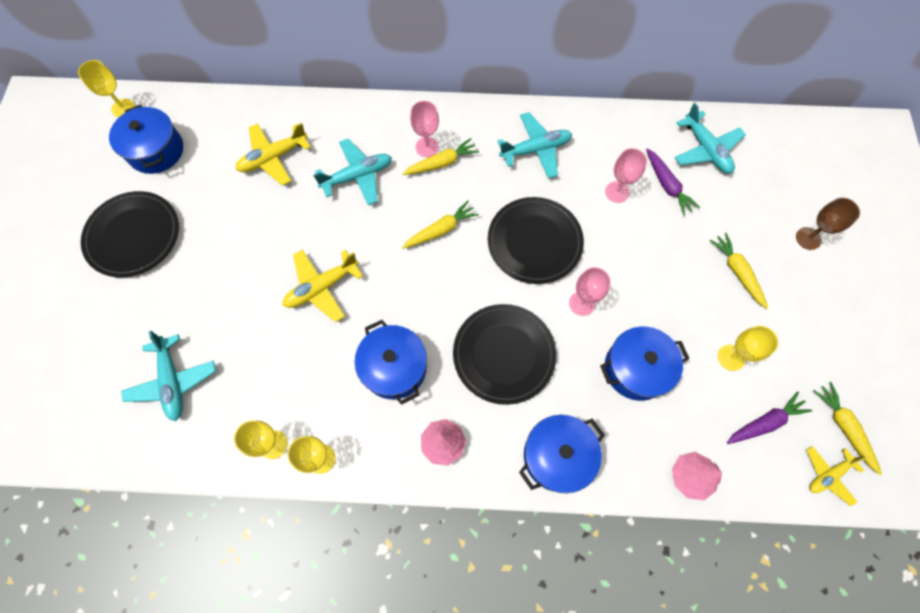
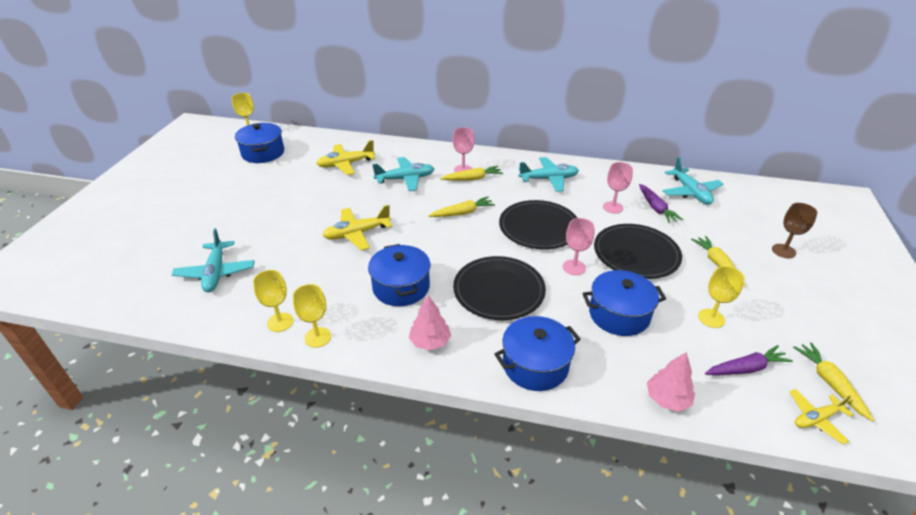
camera: 10 degrees right, 30 degrees down
(133, 236) = (226, 191): black plate -> black plate (636, 254)

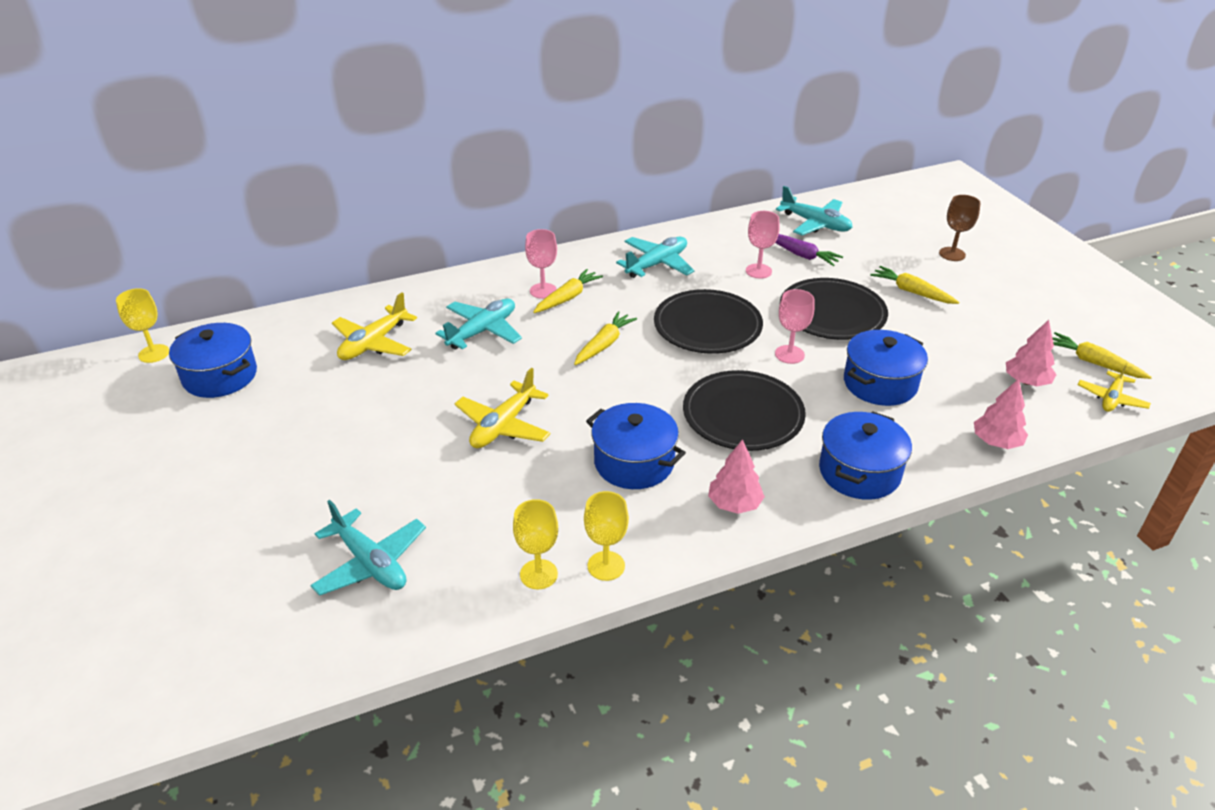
camera: 35 degrees left, 0 degrees up
(711, 318) = (957, 348): yellow goblet -> none
(746, 368) = (1026, 381): purple carrot -> pink tree

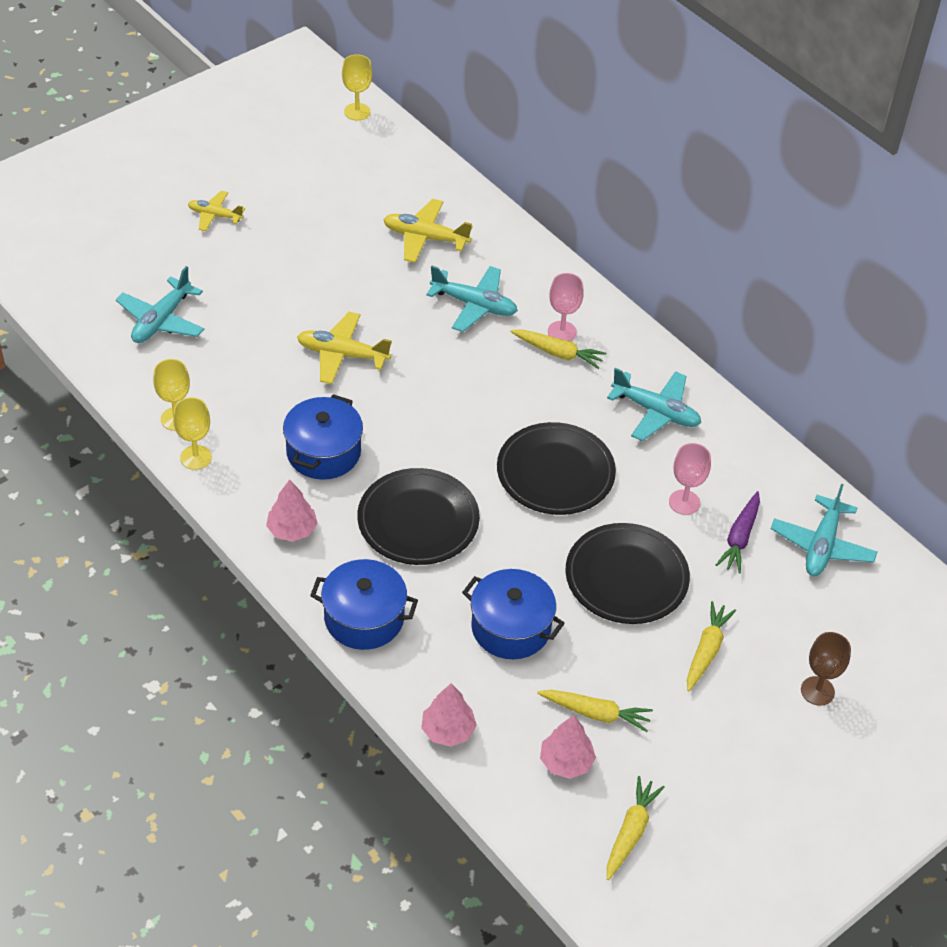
camera: 70 degrees right, 10 degrees up
(220, 376) = (343, 161): blue pot -> none
(604, 344) = (489, 397): yellow carrot -> yellow carrot (596, 713)
(789, 354) = (532, 547): pink goblet -> none
(1111, 398) = (565, 844): yellow plane -> yellow plane (215, 215)

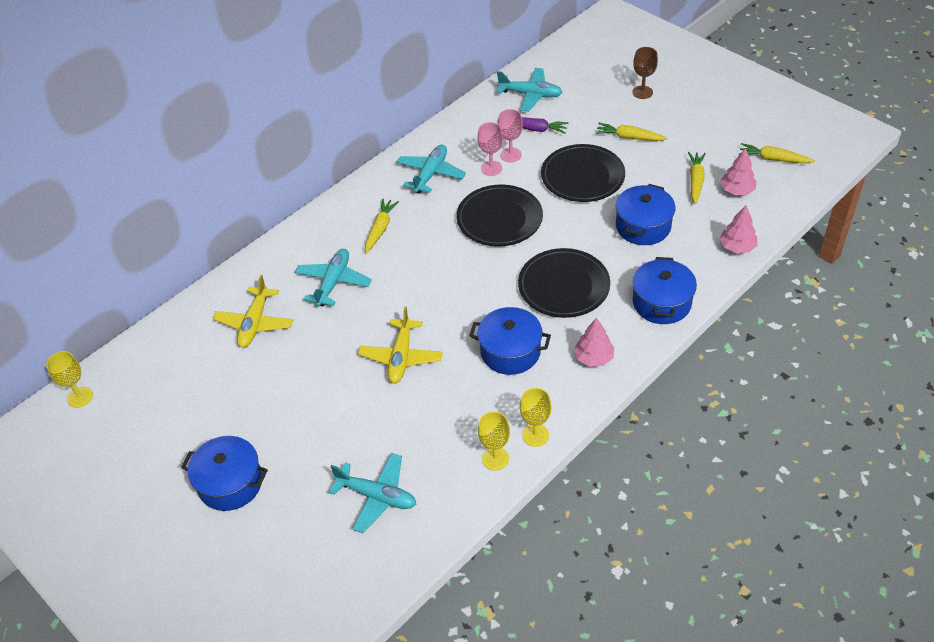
camera: 90 degrees left, 0 degrees up
(215, 215) = (230, 483): yellow plane -> blue pot
(562, 332) = (357, 229): pink goblet -> pink goblet (491, 168)

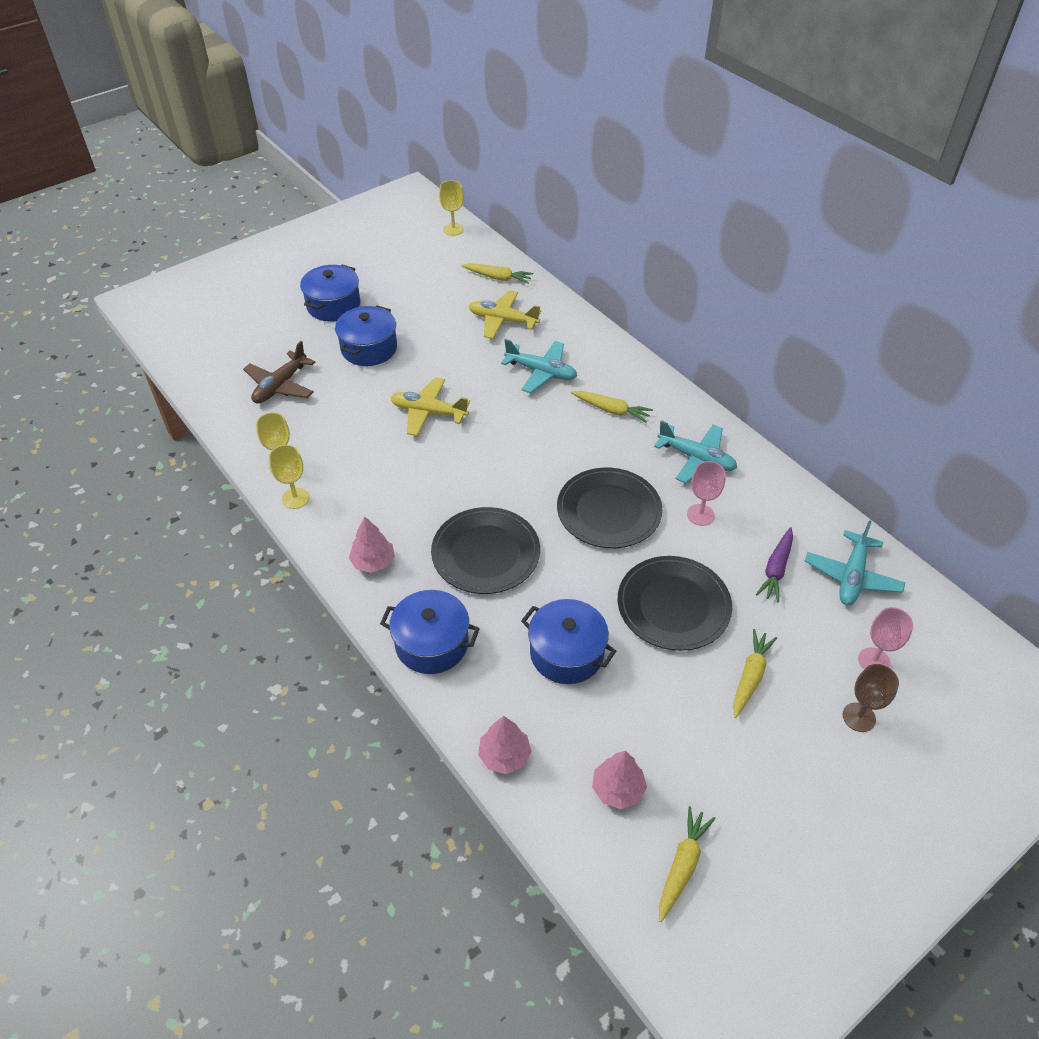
camera: 95 degrees right, 0 degrees up
(377, 496) = (280, 386): turquoise plane -> brown plane
(510, 351) = (406, 494): blue pot -> blue pot (369, 348)
(511, 155) = (724, 537): pink goblet -> pink goblet (874, 661)
(695, 181) = (646, 739): yellow carrot -> yellow carrot (498, 278)

